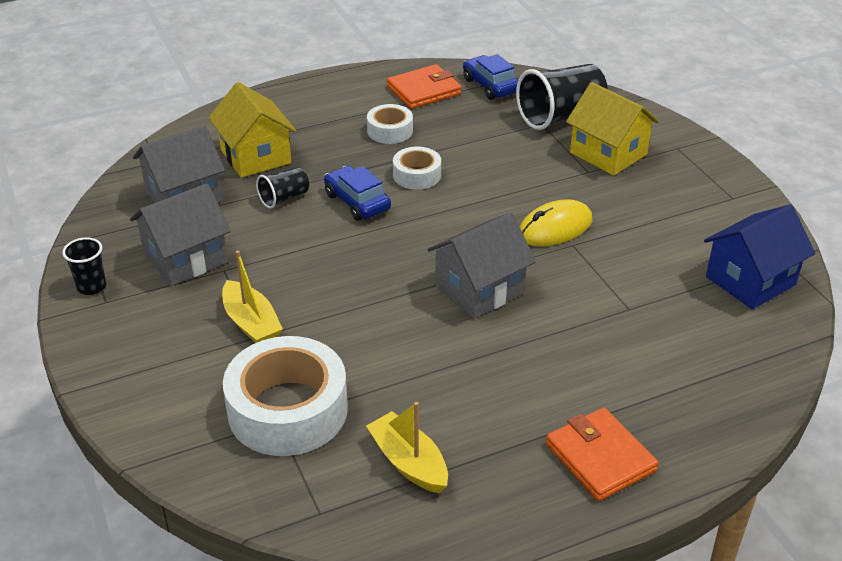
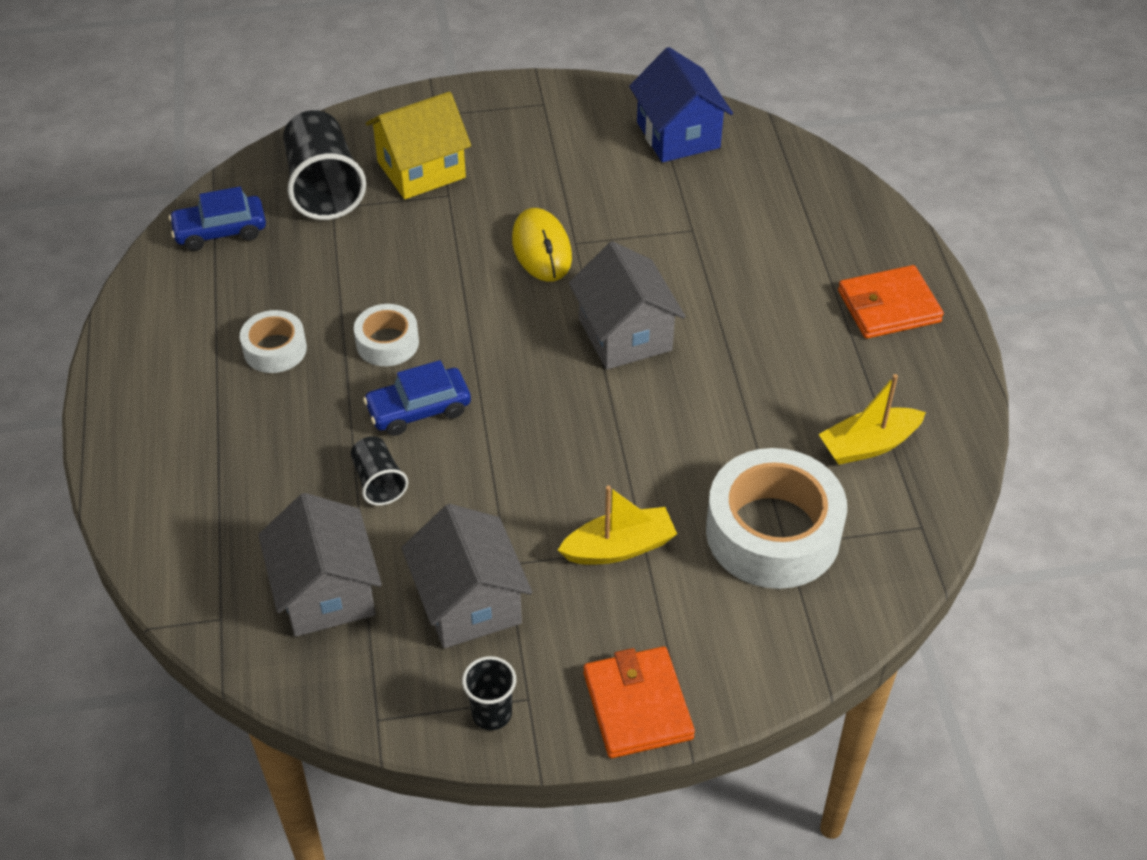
camera: 75 degrees left, 10 degrees up
(255, 156) = (265, 500): yellow house -> none
(424, 90) = (195, 297): orange wallet -> orange wallet (638, 705)

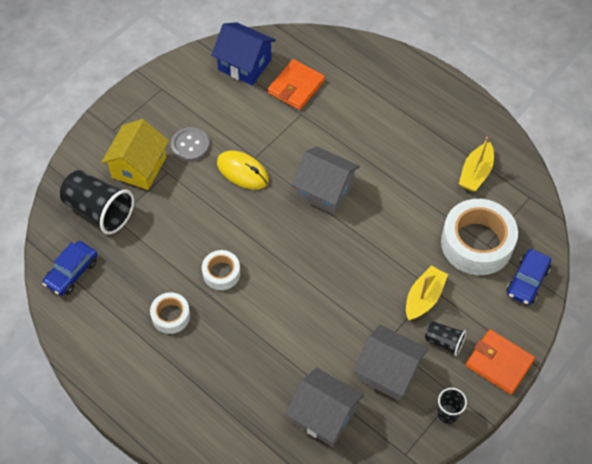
camera: 40 degrees left, 10 degrees up
(378, 482) = (291, 346): black cup -> black cup (444, 342)
(419, 410) = (272, 296): blue car -> blue car (527, 281)
(509, 182) = (190, 145): none -> grey button
(888, 306) = (422, 97): orange wallet -> orange wallet (296, 87)

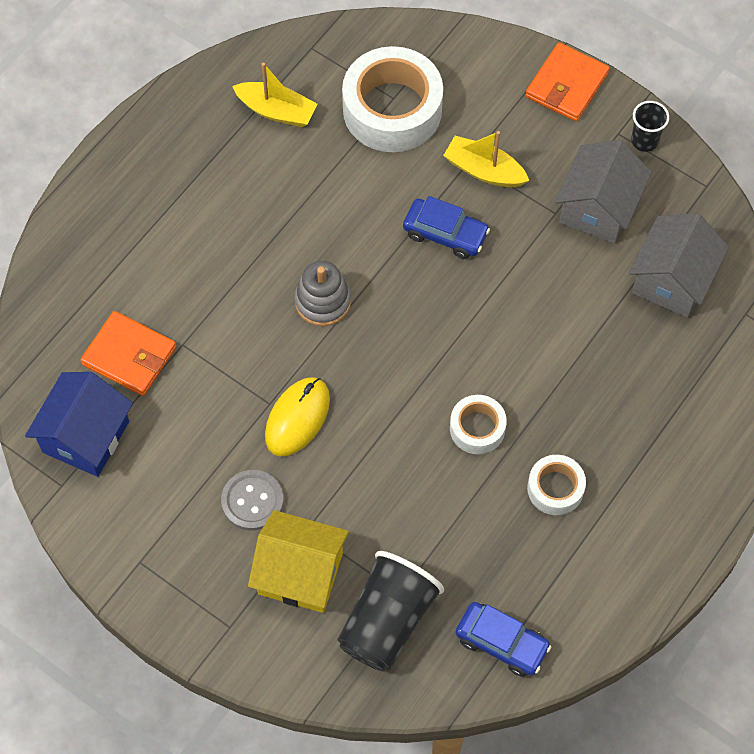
camera: 95 degrees left, 5 degrees up
(325, 191) = (323, 301): grey house -> grey stacking toy
(444, 342) = (546, 146): black cup -> none
(527, 281) = (444, 53): blue car -> blue car (445, 234)

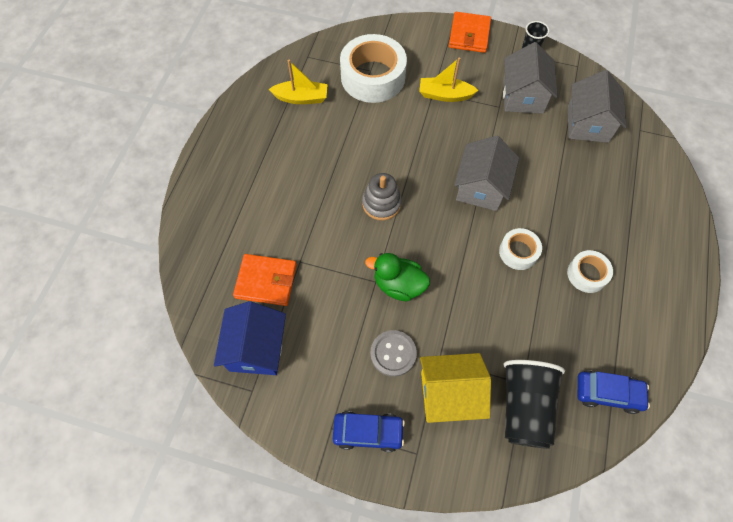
camera: 20 degrees left, 0 degrees up
(297, 418) = (398, 285): yellow mouse -> green duck
(445, 234) = (439, 138): blue car -> blue car (368, 432)
(470, 323) = (481, 187): none -> grey house

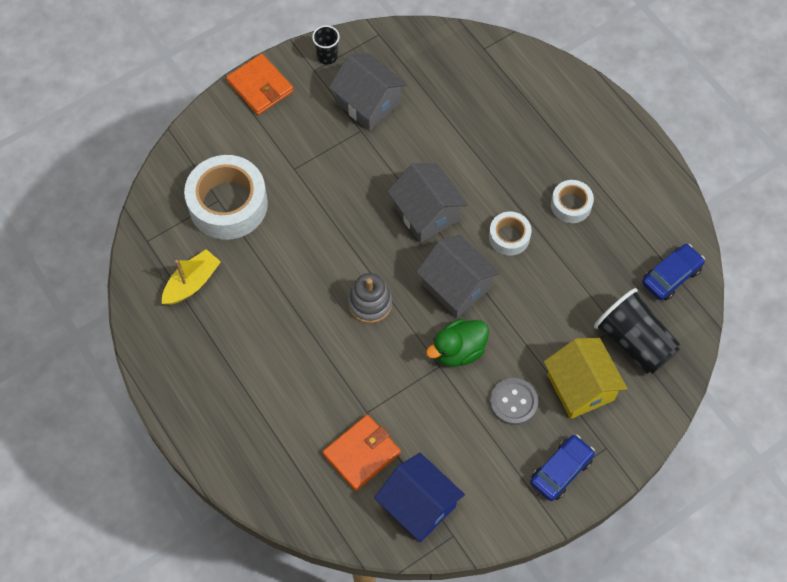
camera: 50 degrees left, 0 degrees up
(445, 95) = (307, 162): yellow boat -> none
(449, 394) = (580, 387): yellow house -> yellow house turned 60 degrees counterclockwise
(587, 124) = (442, 80): grey house -> grey house (456, 286)

